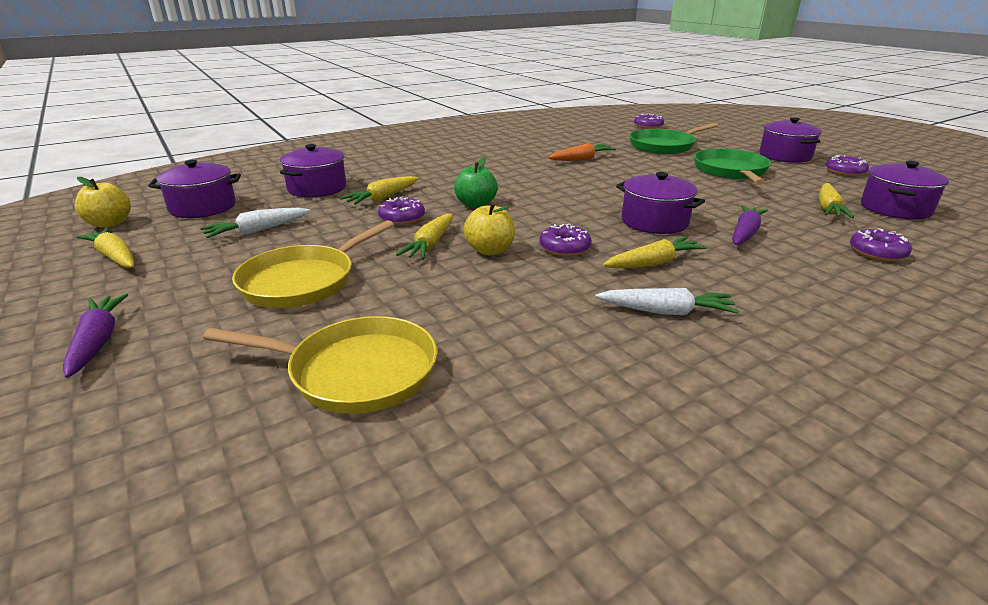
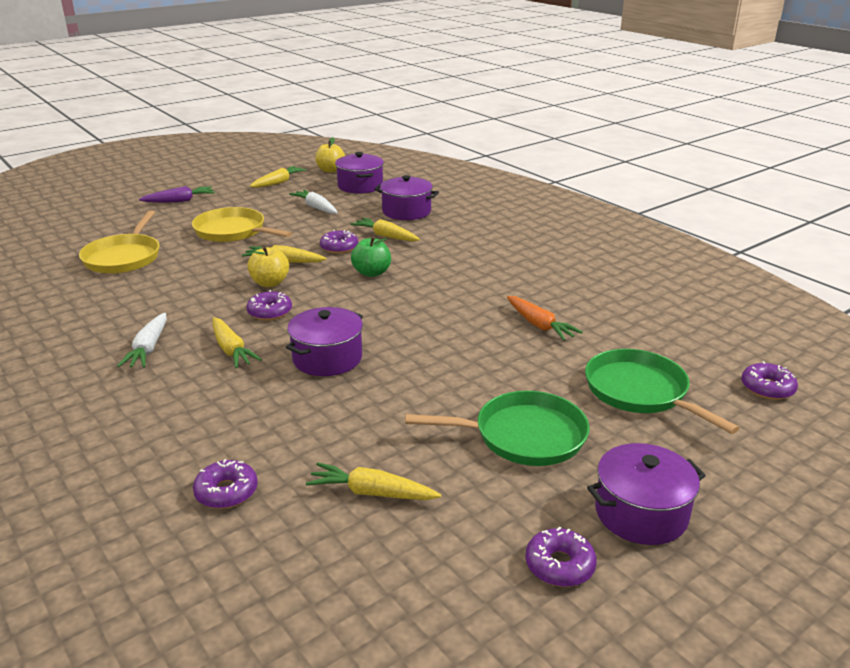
camera: 85 degrees right, 0 degrees up
(745, 233) = (292, 409): purple carrot -> none
(895, 208) = (375, 564): purple pot -> none

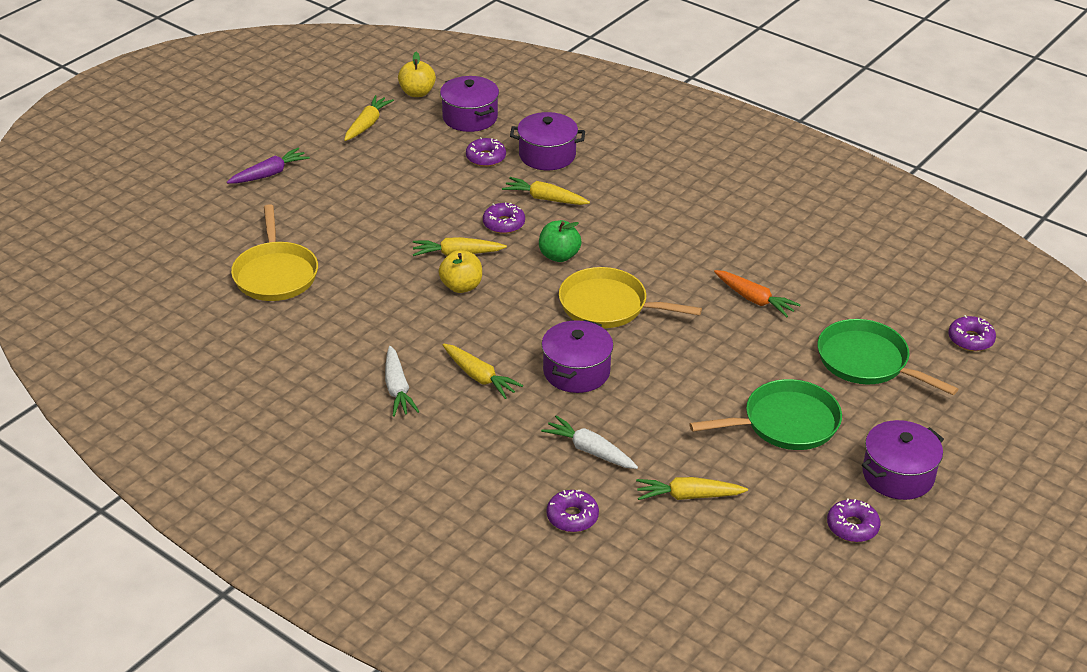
camera: 15 degrees left, 10 degrees up
(233, 231) = (370, 216): yellow pan -> yellow pan (608, 306)
(270, 312) = (486, 325): purple donut -> purple donut (485, 158)
(316, 208) = (440, 163): white carrot -> white carrot (590, 450)

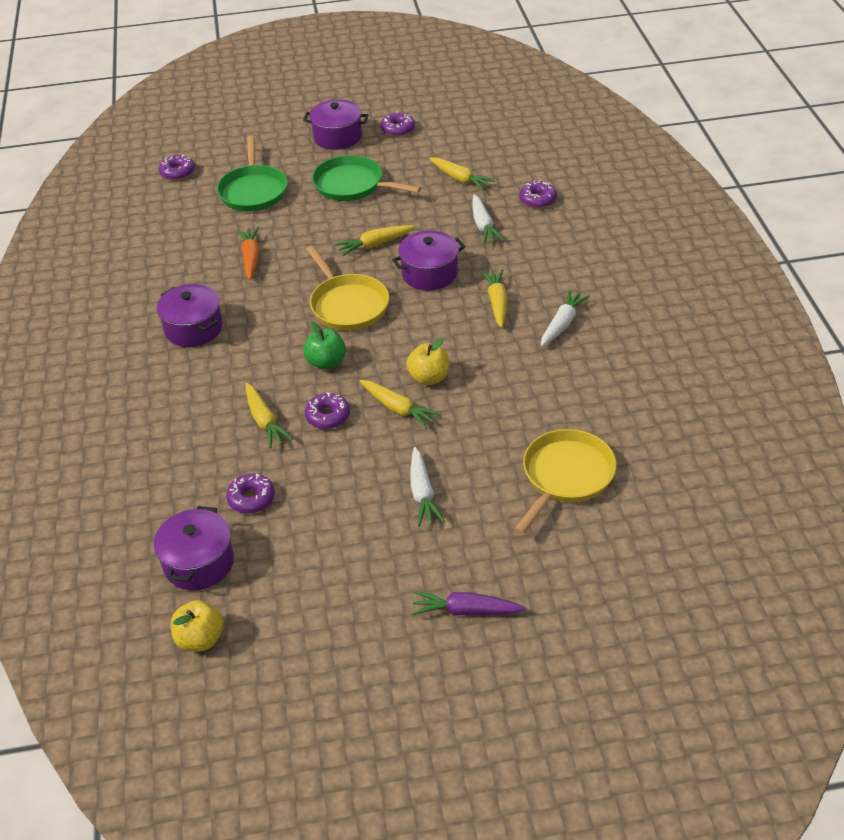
camera: 135 degrees left, 5 degrees up
(367, 124) = (302, 622): yellow carrot -> yellow carrot (375, 244)
(371, 215) = (422, 493): none -> white carrot
(547, 155) = (199, 467): purple pot -> purple pot (193, 328)

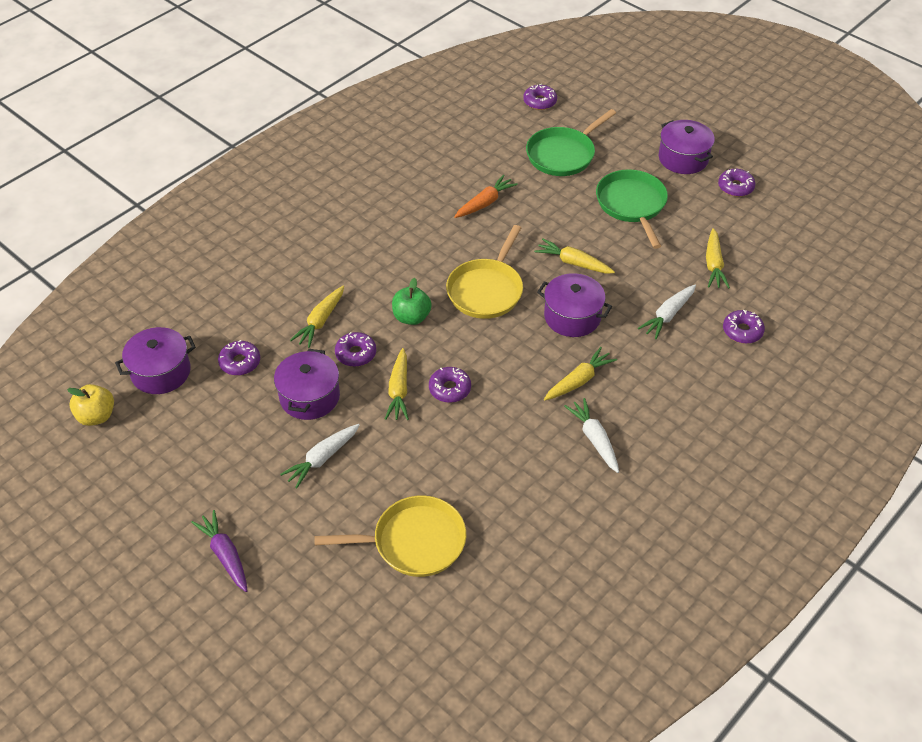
camera: 50 degrees right, 5 degrees up
(193, 328) = (380, 222): purple pot -> purple pot (309, 397)
(429, 378) = (449, 389): yellow apple -> purple donut
(562, 324) = (594, 439): white carrot -> white carrot turned 105 degrees counterclockwise

